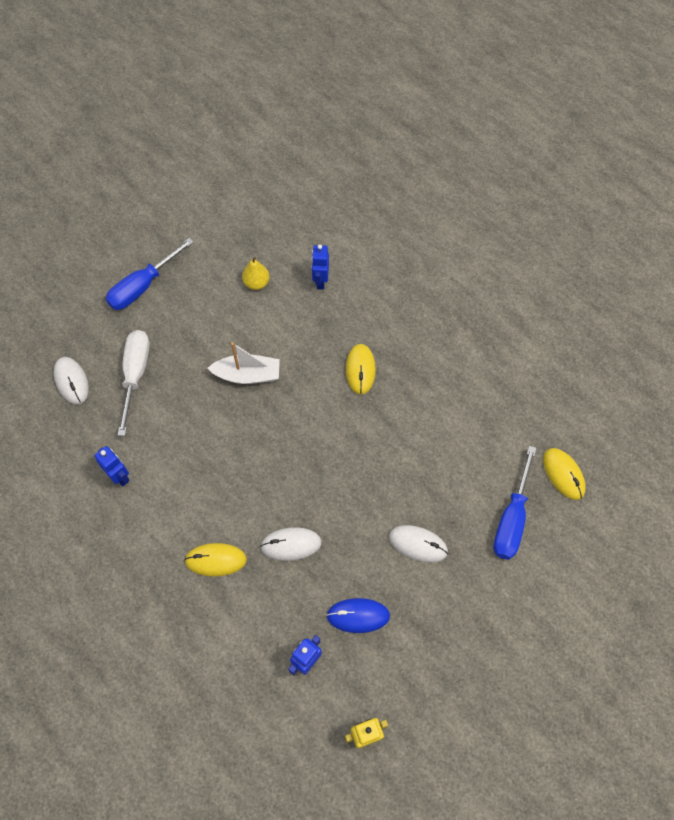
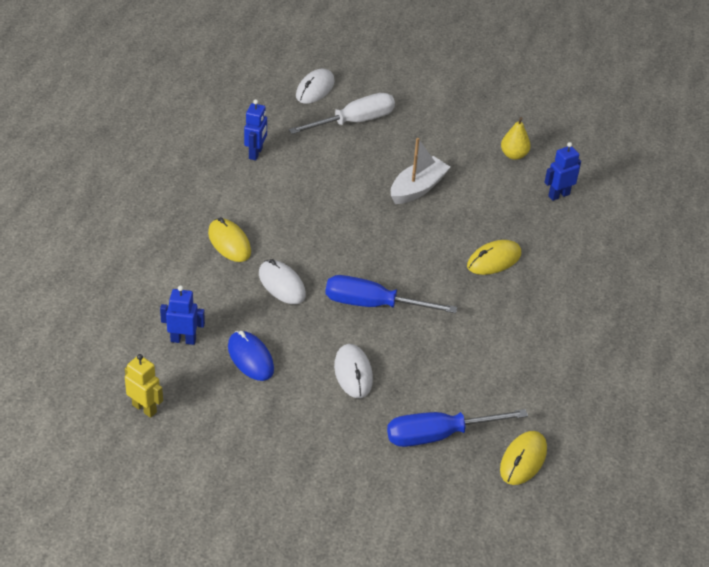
camera: 55 degrees right, 20 degrees down
(143, 286) = (440, 89): blue screwdriver -> blue screwdriver (373, 304)
(248, 375) = (418, 188): white boat -> white boat turned 105 degrees counterclockwise

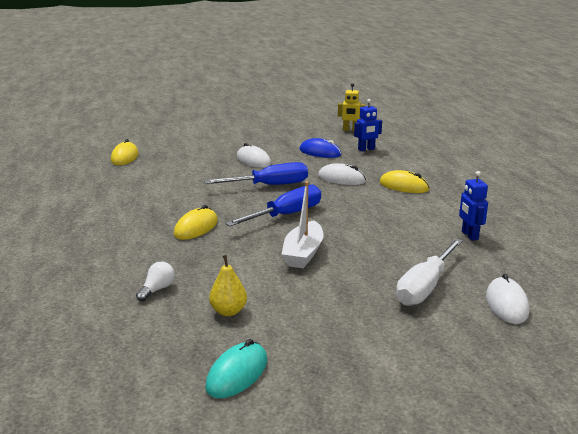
camera: 155 degrees right, 20 degrees down
(438, 435) = (182, 154): blue screwdriver -> blue screwdriver (286, 215)
(532, 110) = (237, 374): none -> turquoise mouse
(558, 195) = (157, 289): blue robot -> white light bulb

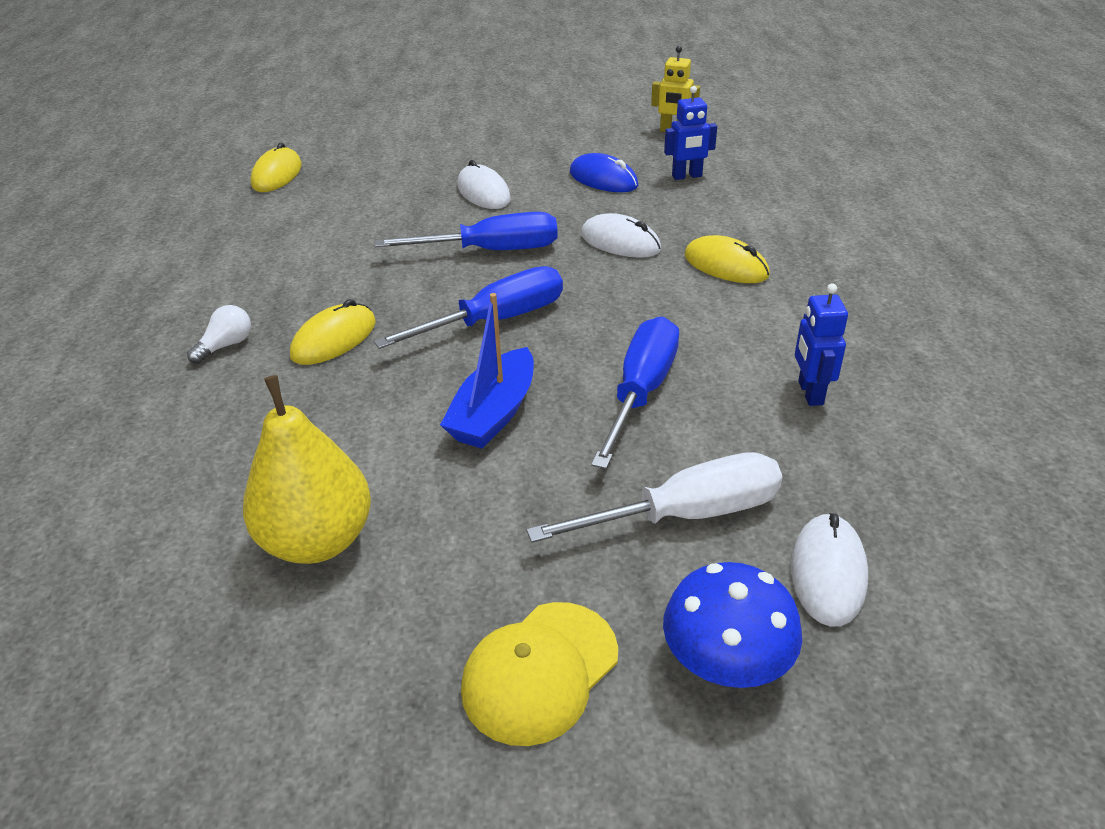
camera: 10 degrees right, 15 degrees up
(157, 289) = (219, 477): white light bulb -> white light bulb (226, 345)
(228, 311) = (318, 540): yellow pear -> yellow pear, size x1.81
(237, 374) = (278, 694): turquoise mouse -> none
(303, 253) = (494, 413): white boat -> blue boat
(375, 353) = (540, 672): none -> yellow cap
(380, 240) = (641, 392): none -> blue screwdriver
(425, 287) = (686, 514): white screwdriver -> white screwdriver turned 150 degrees counterclockwise
(469, 341) = (726, 661): none -> blue mushroom

